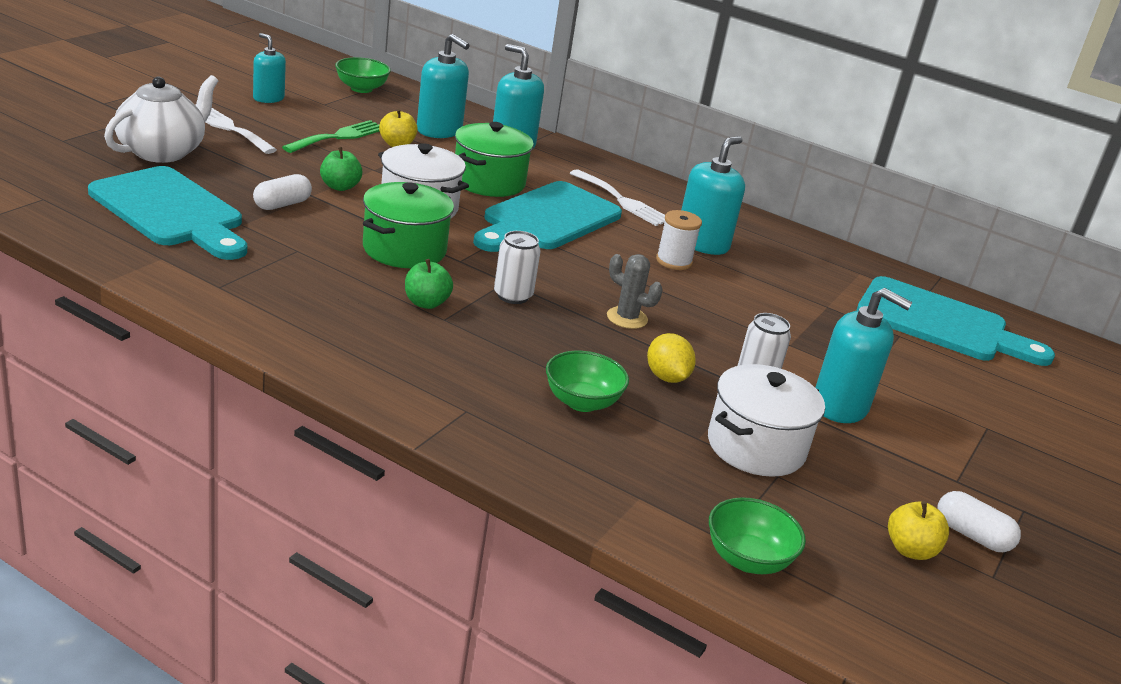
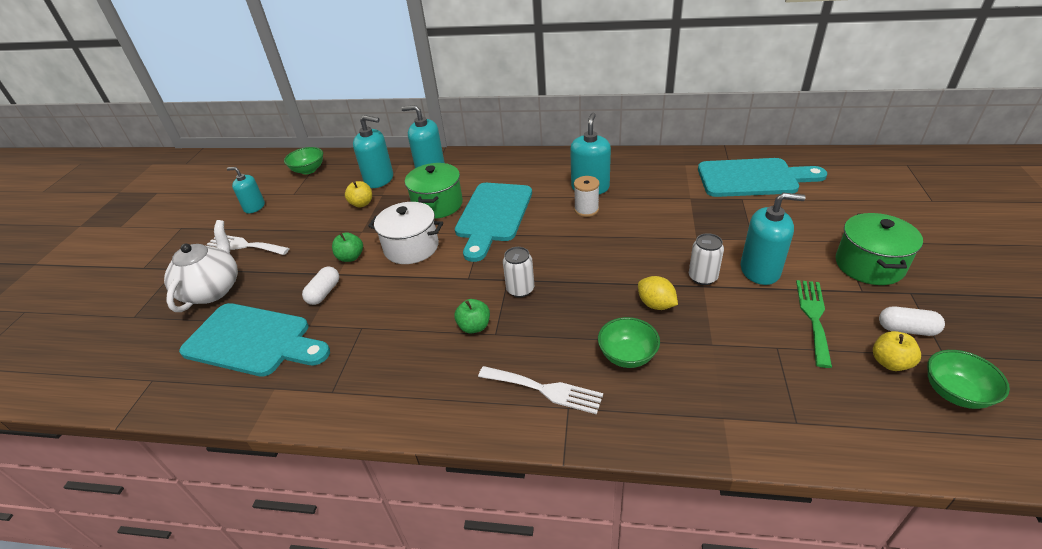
camera: 15 degrees left, 10 degrees up
(339, 137) = (321, 216): green fork -> green fork (813, 317)
(404, 249) = (428, 288): green pot -> green pot (869, 265)
(622, 200) = (523, 179): white fork -> white fork (545, 390)
(627, 318) = (597, 269): grey cactus -> none
(747, 559) = (822, 431): green bowl -> green bowl (955, 393)
(756, 447) = (747, 331): white pot -> none

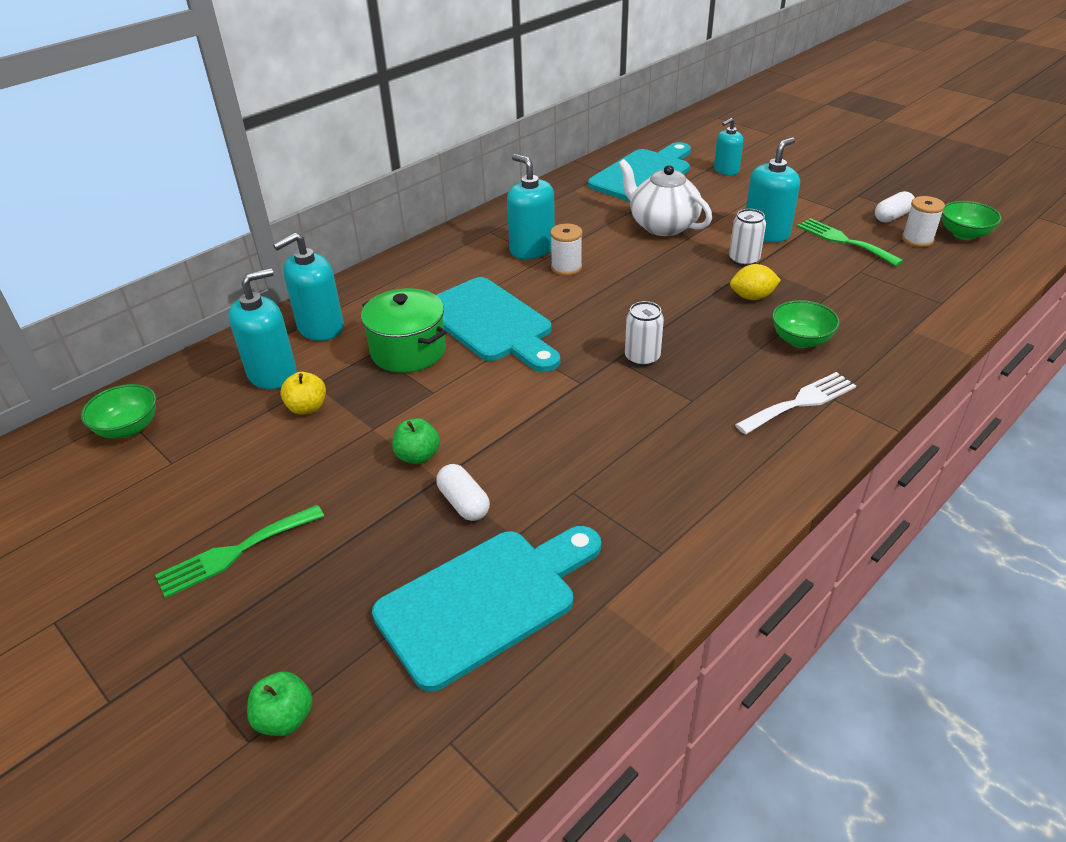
camera: 55 degrees left, 0 degrees up
(212, 290) = (304, 619): white teapot -> white teapot (662, 226)
(245, 245) = (235, 552): white fork -> green fork
(254, 207) = (138, 514): turquoise soap dispenser -> turquoise soap dispenser (726, 170)
(411, 247) = (467, 401): white pot -> none
(474, 327) = (666, 409): green apple -> green apple (285, 718)
(869, 265) = (812, 192): green pot -> none
(890, 362) = (917, 239): yellow apple -> white spool

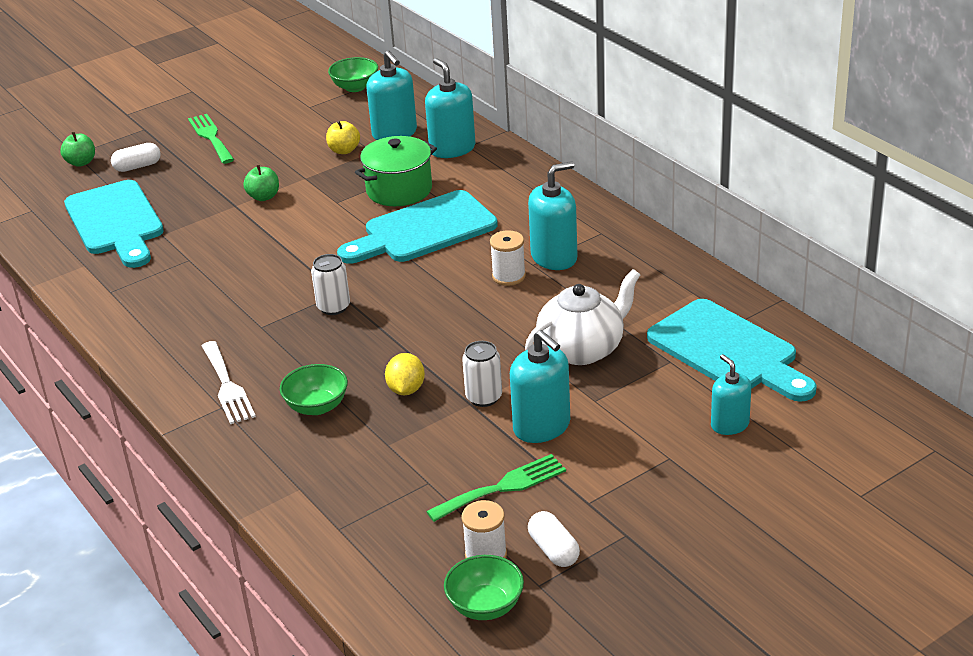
camera: 100 degrees right, 5 degrees down
(463, 503) = (205, 215): white capsule -> white capsule (137, 166)

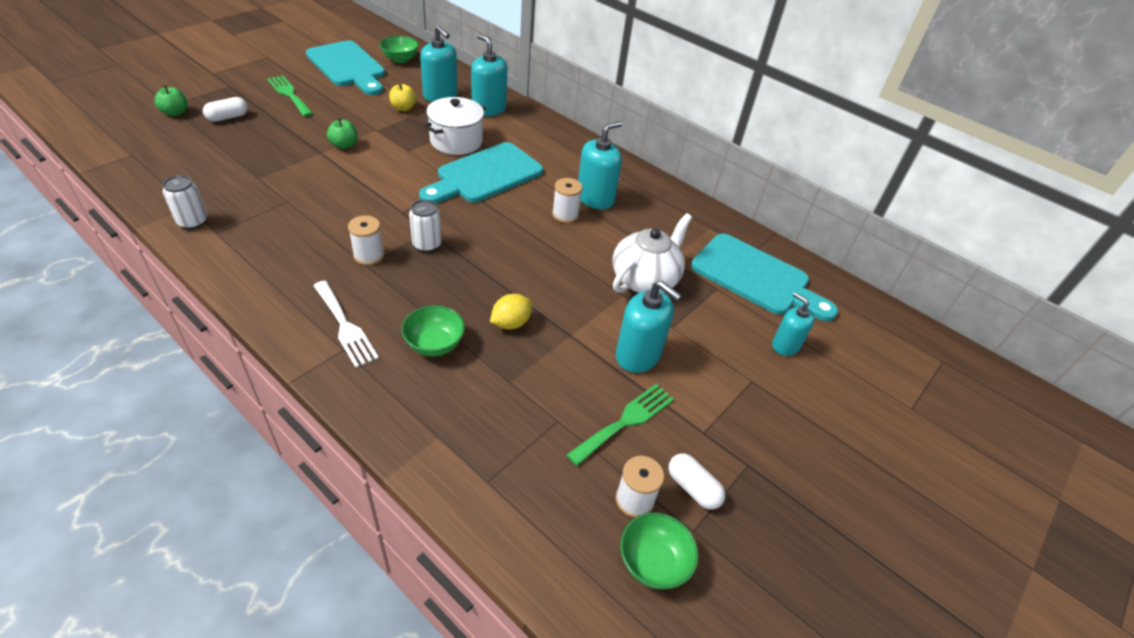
camera: 20 degrees left, 10 degrees up
(115, 222) = (213, 166): turquoise cutting board -> turquoise cutting board (348, 67)
(266, 317) = (369, 255): none -> white spool
(399, 190) = (456, 141): green pot -> white pot
(406, 389) = (511, 323): yellow lemon -> yellow lemon turned 60 degrees clockwise
(484, 397) = (580, 328): white can -> white can (192, 222)

